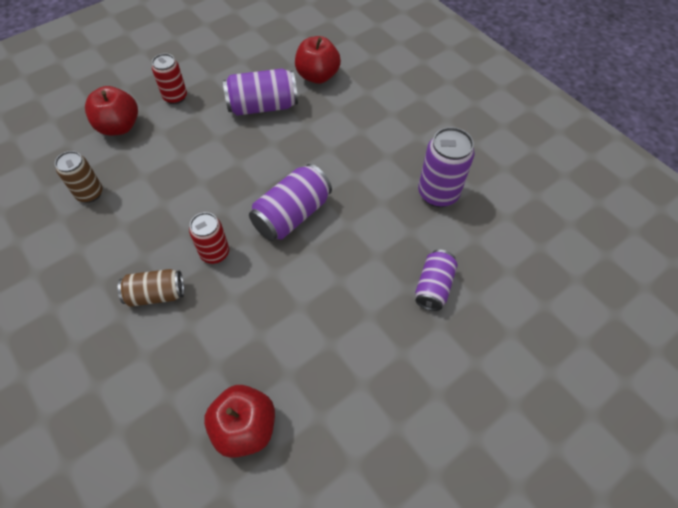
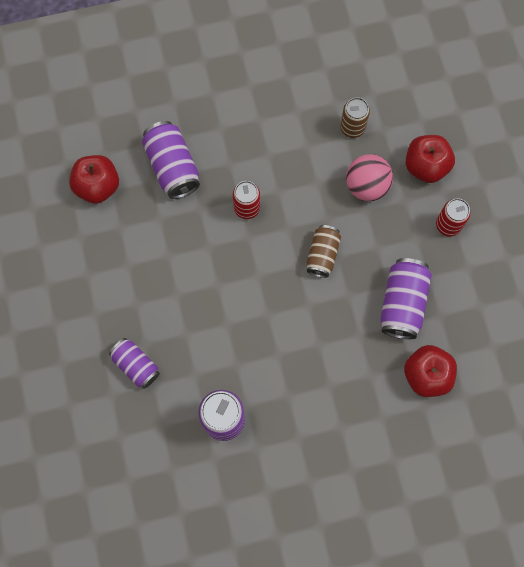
camera: 115 degrees right, 15 degrees up
(154, 163) = (366, 186): none -> pink ball
(156, 294) = (228, 156): brown can -> brown can (322, 255)
(292, 215) = (257, 282): purple can -> purple can (172, 167)

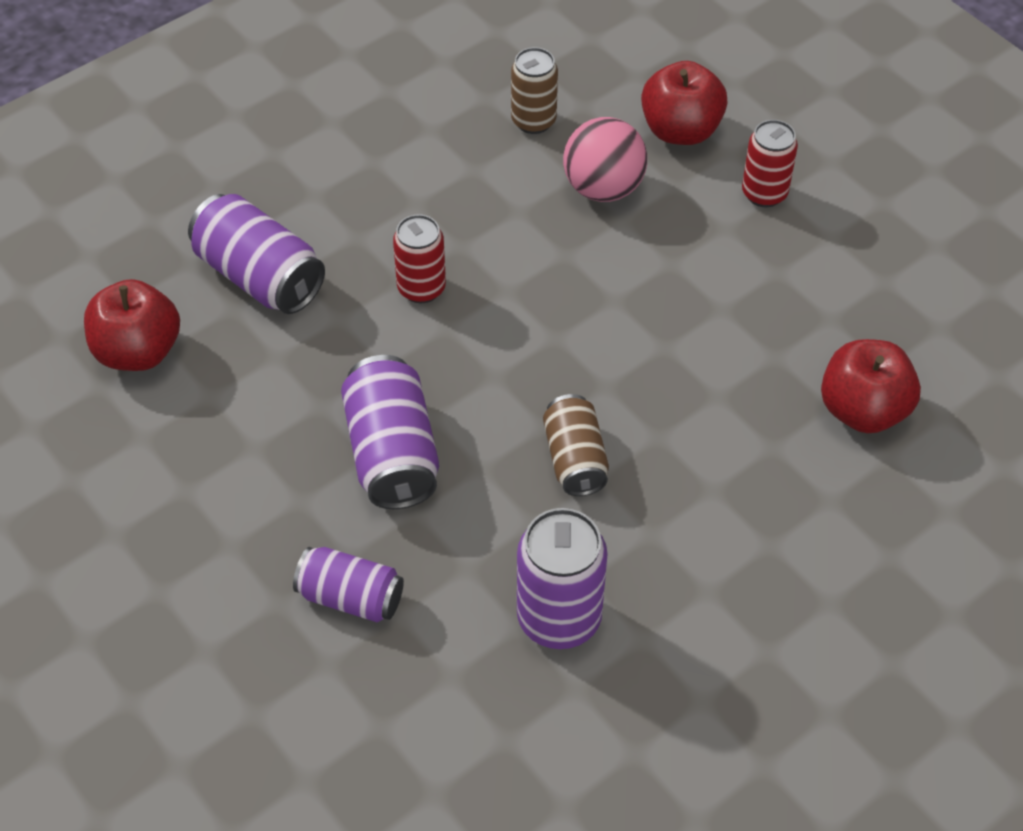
camera: 25 degrees left, 20 degrees down
(322, 255) = (587, 306): brown can -> brown can (575, 459)
(402, 303) = (759, 325): purple can -> purple can (392, 453)

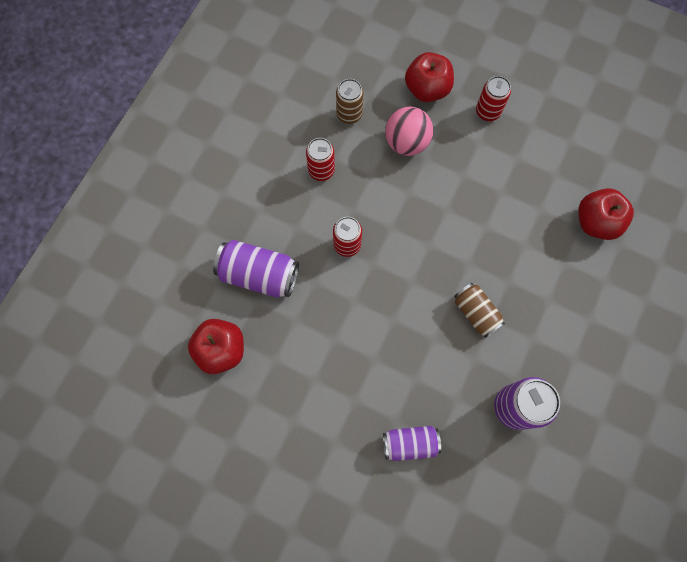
camera: 25 degrees left, 20 degrees up
(392, 453) = (385, 351): purple can -> none
(443, 177) = (321, 170): none -> red can

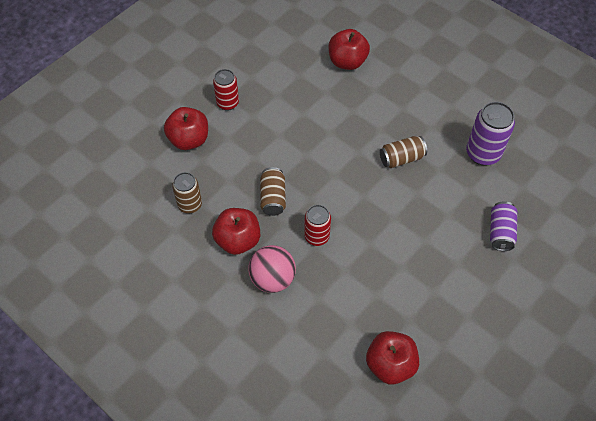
camera: 75 degrees left, 15 degrees down
(259, 275) = (325, 316): purple can -> none
(321, 170) = (238, 240): red can -> red apple
(381, 190) = (273, 198): none -> brown can
(406, 142) = (234, 168): pink ball -> pink ball (272, 279)

